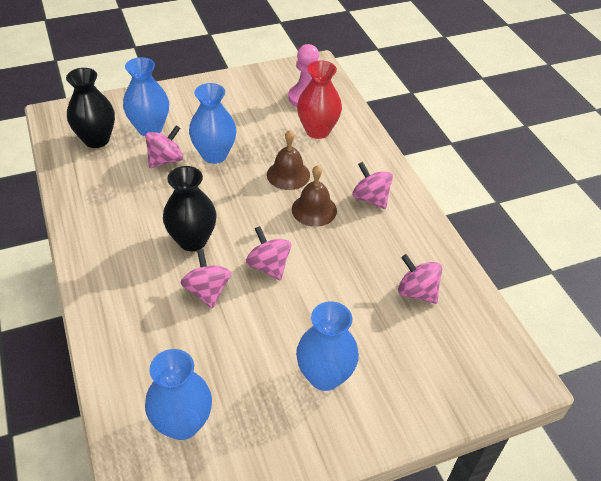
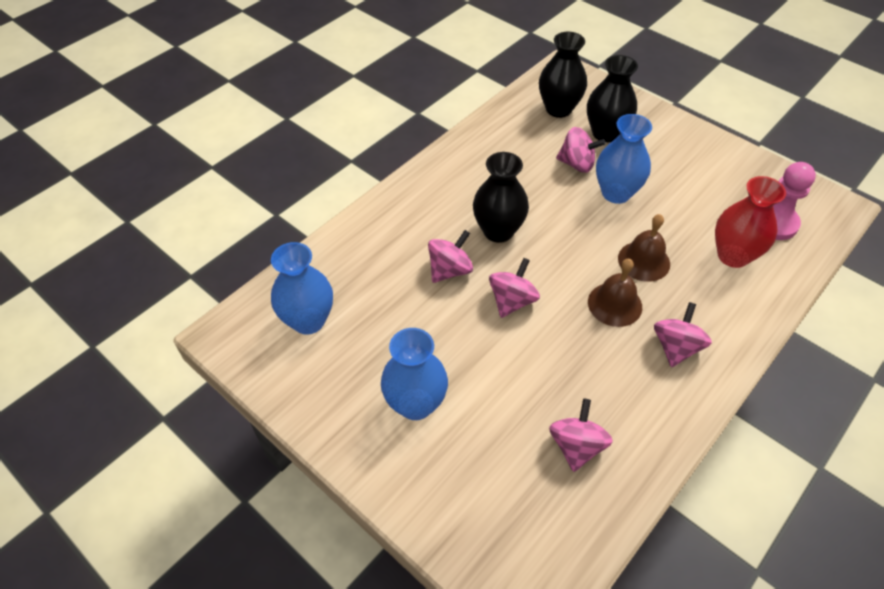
camera: 65 degrees right, 5 degrees up
(150, 128) = (605, 133): blue vase -> black vase

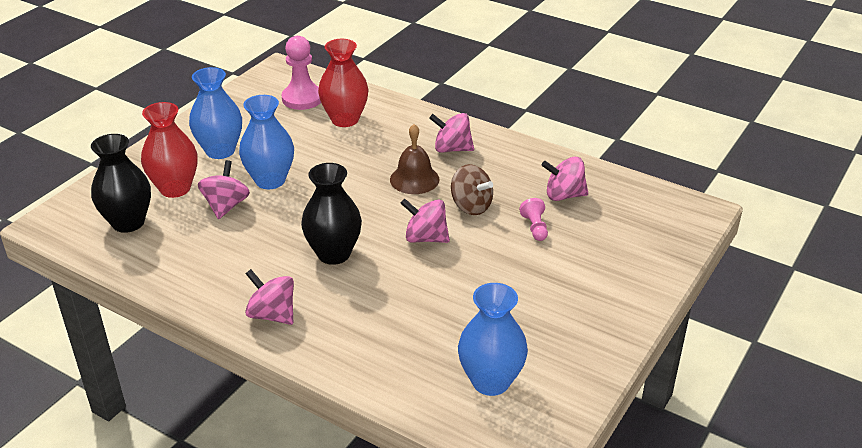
camera: 100 degrees left, 15 degrees down
(416, 404) = (561, 287): blue vase -> blue vase (220, 151)
(450, 270) = (395, 283): pink spinning top -> pink spinning top (272, 315)
(517, 401) = (535, 227): none -> pink pawn
(562, 347) = (471, 206): none -> brown spinning top
(605, 133) = (175, 188): black vase -> red vase
(644, 261) = (359, 164): brown bell -> none

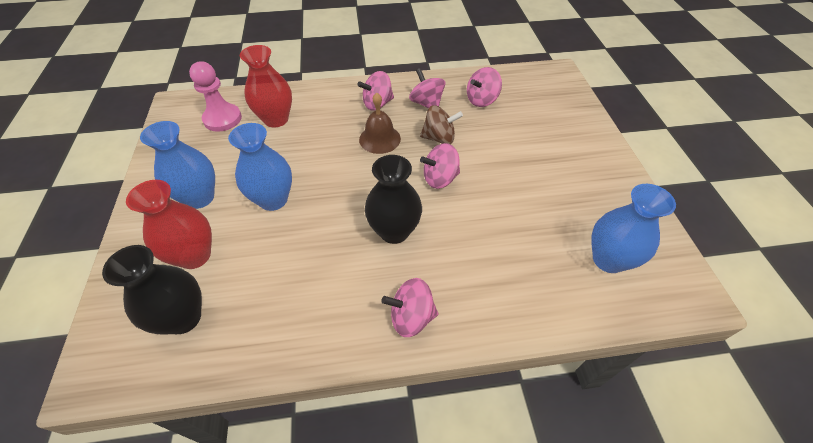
camera: 40 degrees left, 15 degrees up
(226, 206) = (261, 244): pink spinning top -> pink spinning top (426, 103)
(535, 227) = (493, 131): pink pawn -> none

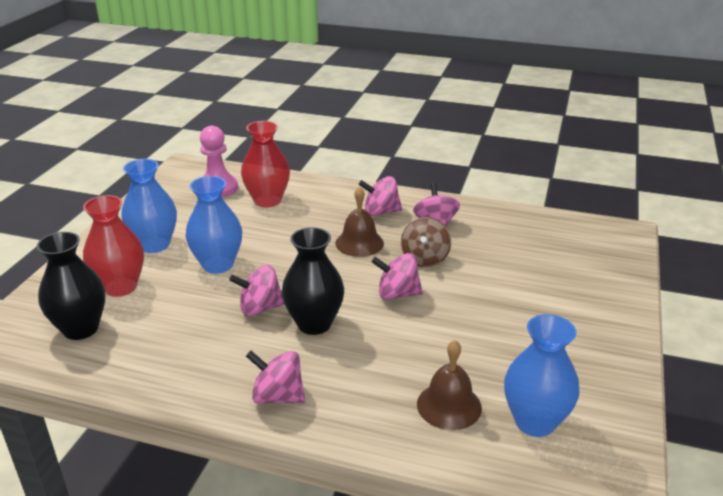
camera: 25 degrees right, 20 degrees down
(439, 138) = (425, 259): brown spinning top -> brown spinning top turned 75 degrees clockwise
(481, 100) = (503, 237): pink spinning top -> pink spinning top (260, 308)
(543, 270) = (449, 405): none -> brown bell

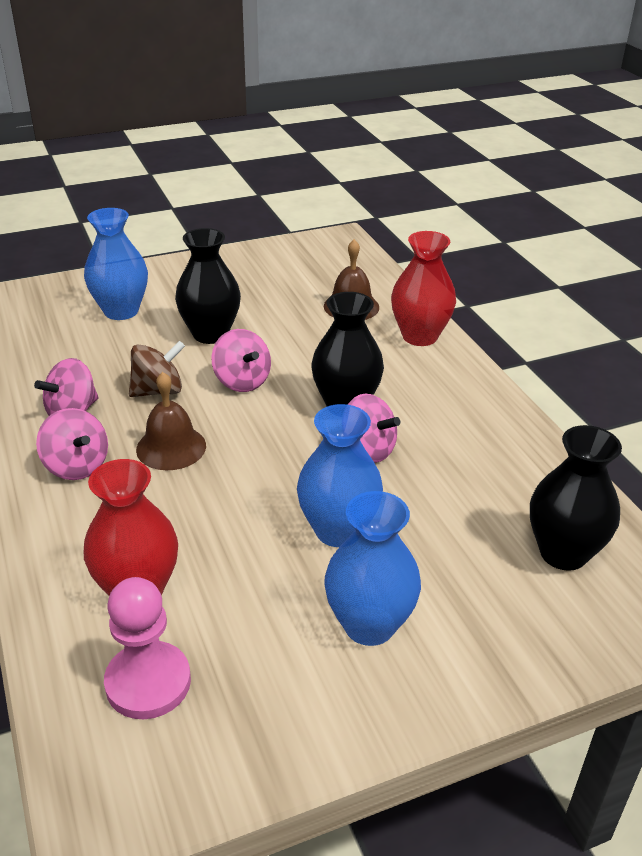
camera: 130 degrees left, 5 degrees up
(120, 287) = (475, 581): red vase -> red vase (419, 336)
(278, 396) = (450, 377): pink spinning top -> none
(478, 307) = (210, 334): none -> black vase
(535, 422) = (321, 274): blue vase -> blue vase (121, 311)

